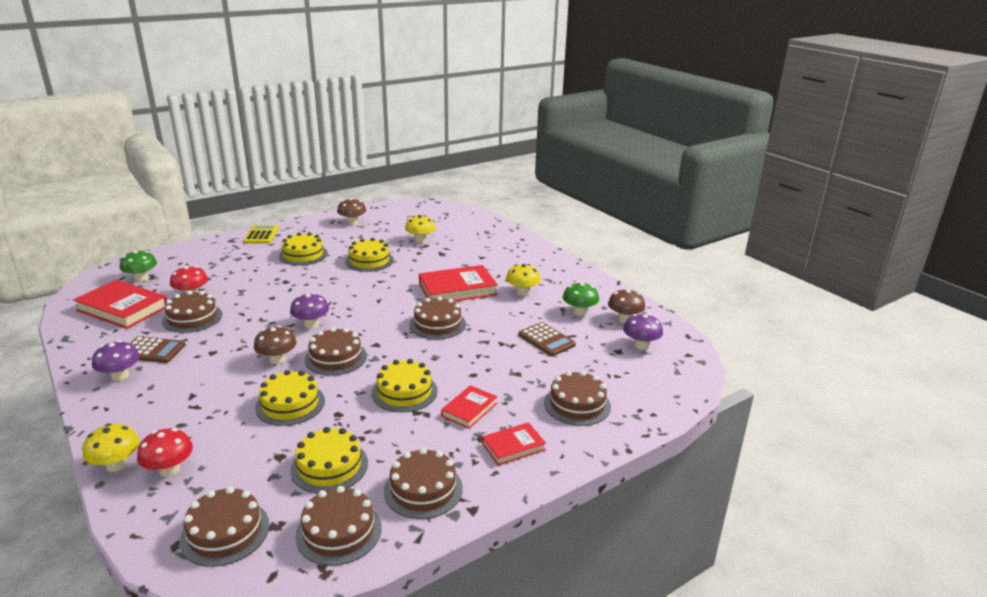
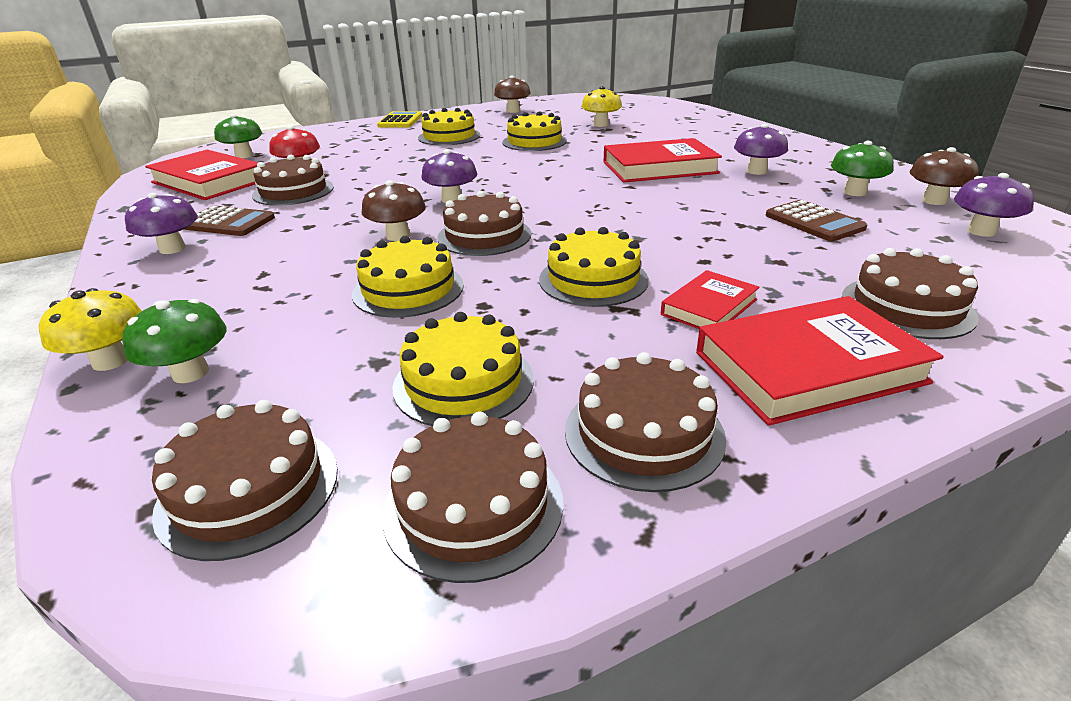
camera: 10 degrees right, 5 degrees up
(169, 470) = (190, 373): red mushroom -> green mushroom
(437, 324) = (636, 202): brown cake -> none
(513, 446) = (808, 367): red book -> red book, size x1.80
(522, 292) = (756, 171): yellow mushroom -> purple mushroom

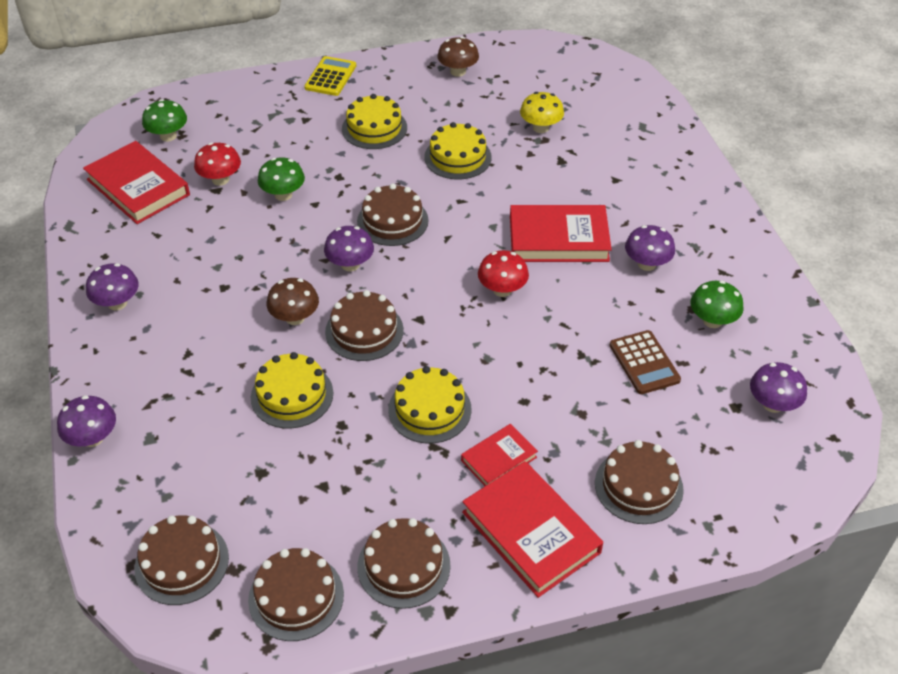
camera: 10 degrees right, 15 degrees up
(111, 361) = (93, 438): yellow mushroom -> purple mushroom
(190, 373) = (144, 460): green mushroom -> green mushroom (283, 195)
(228, 222) = (158, 269): brown calculator -> none
(293, 191) = (213, 221): brown cake -> brown cake (392, 221)
(463, 382) = (311, 502): yellow cake -> none
(624, 197) = (502, 290): none -> red mushroom
(808, 367) = (531, 532): red book -> red book turned 60 degrees clockwise
(934, 201) = (772, 349): brown mushroom -> none

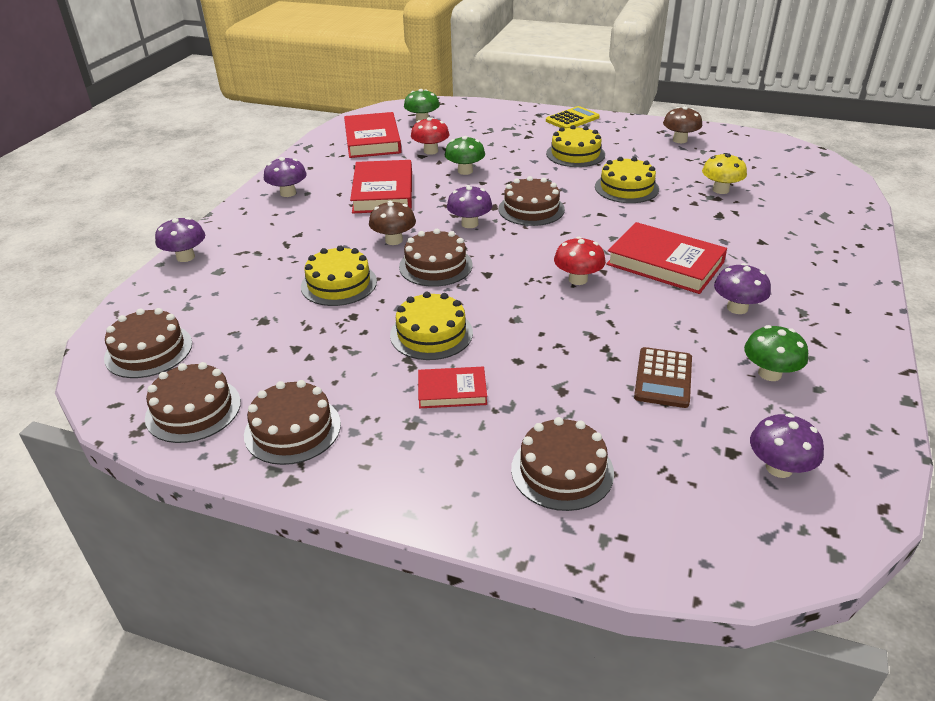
camera: 35 degrees right, 10 degrees down
(531, 532) = (422, 457): red book -> red book (383, 192)

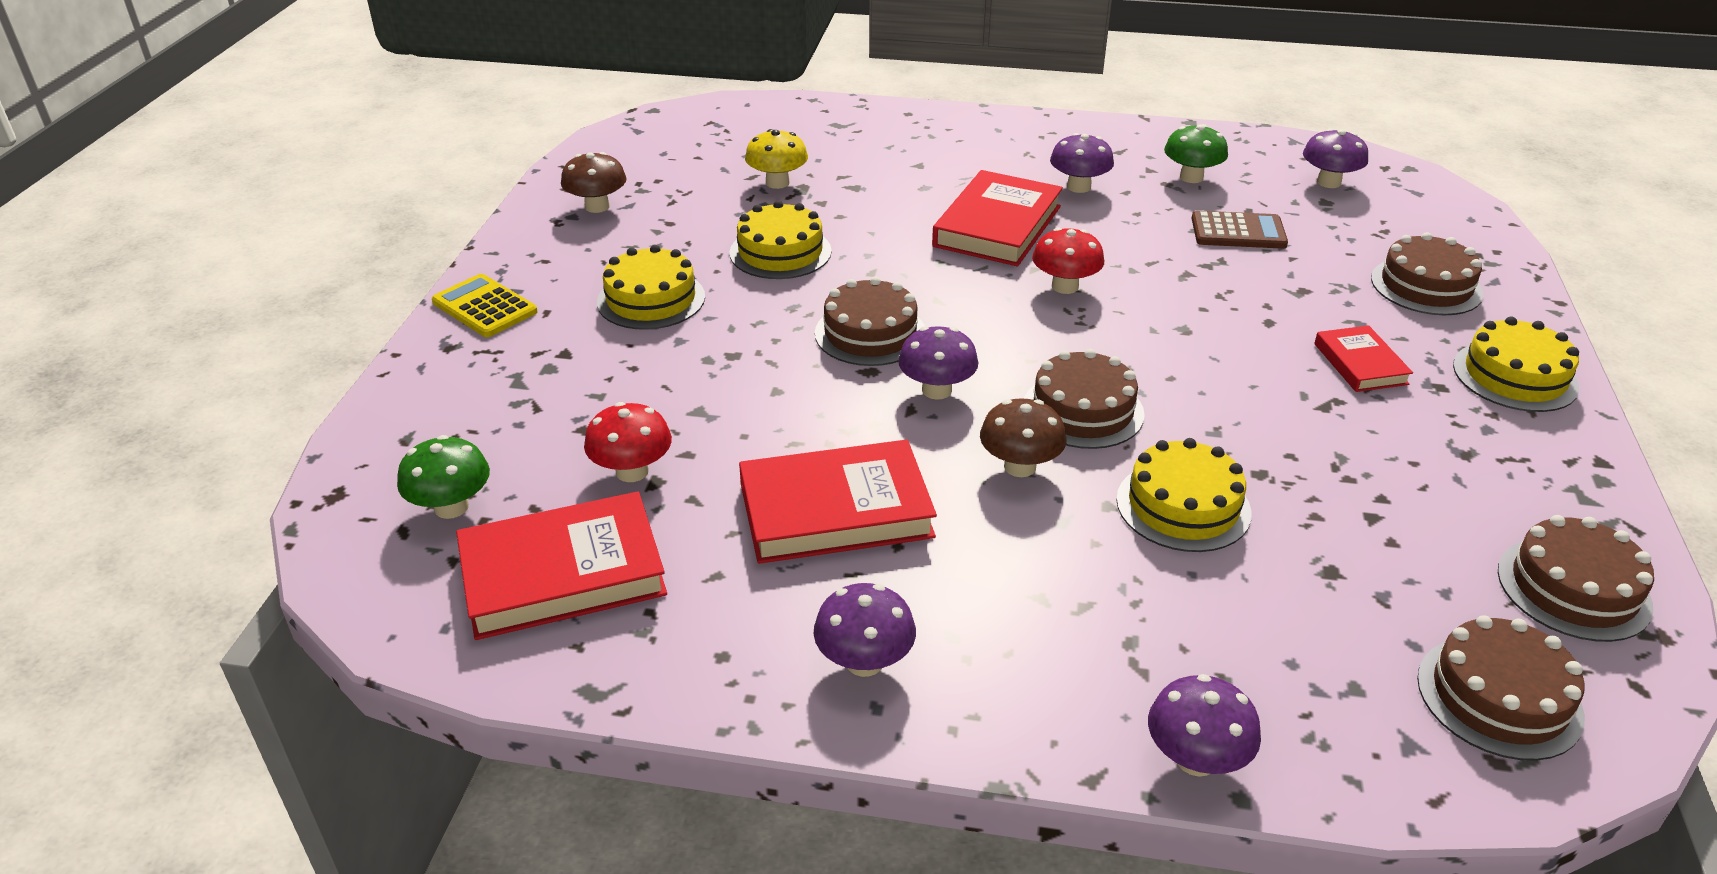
camera: 100 degrees left, 0 degrees up
(292, 429) = (1526, 480): brown cake -> none
(431, 334) = (1257, 393): yellow cake -> yellow cake (1515, 376)
(465, 171) = (729, 415): green mushroom -> none

